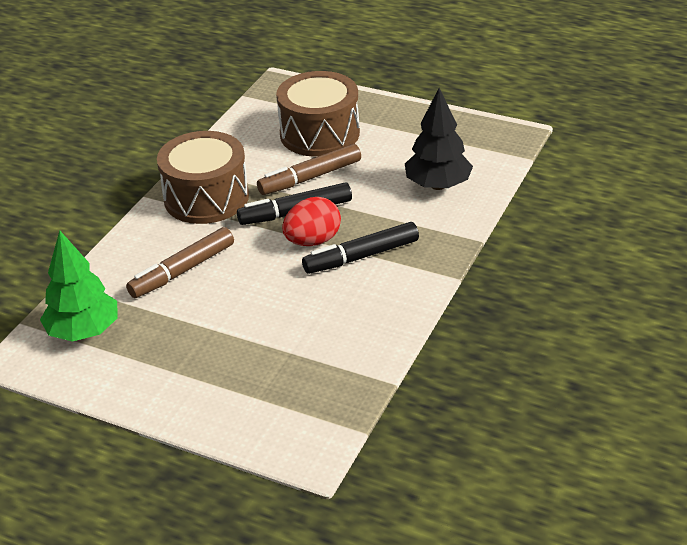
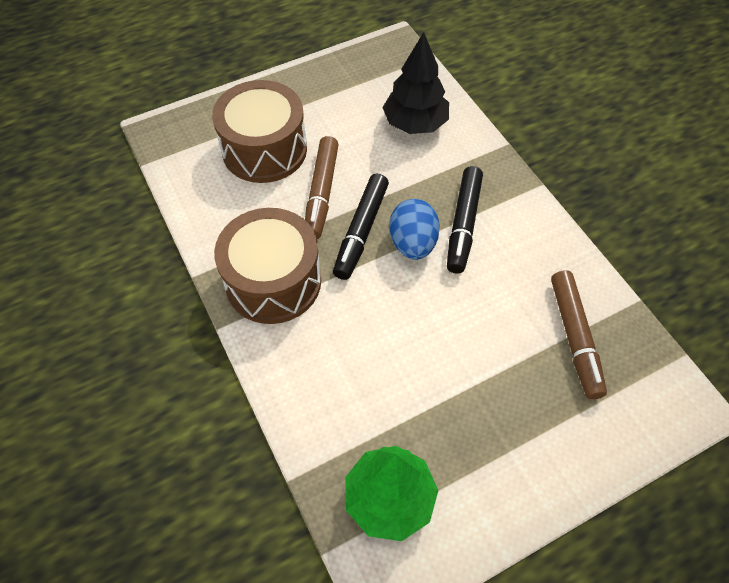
camera: 55 degrees left, 20 degrees up
(182, 271) = (367, 362): brown marker -> brown marker (574, 337)
(313, 241) = (412, 243): red egg -> blue egg

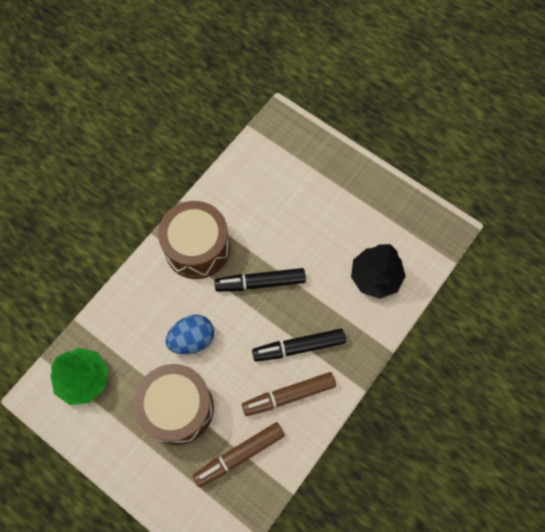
camera: 65 degrees right, 10 degrees up
(264, 149) = (298, 190): brown drum -> brown drum (177, 408)
(321, 193) = (280, 243): brown marker -> brown marker (289, 395)
(412, 243) = (266, 320): blue egg -> blue egg (192, 339)

